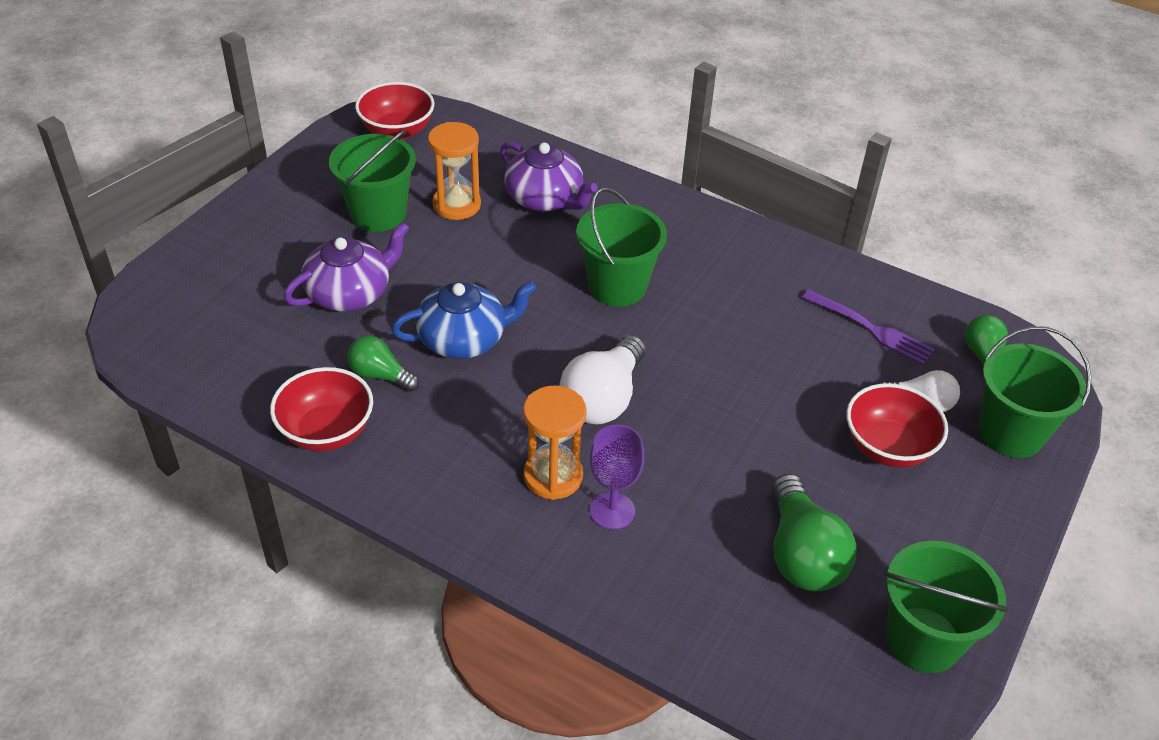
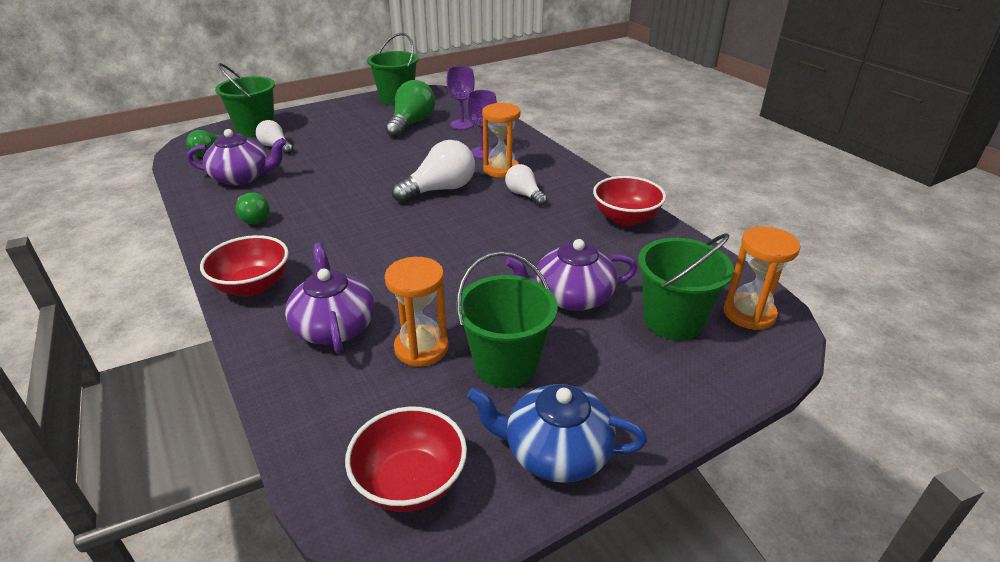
camera: 150 degrees left, 10 degrees down
(162, 331) = (749, 313): none -> orange hourglass
(380, 375) = (575, 237): green light bulb -> green light bulb (253, 218)
(464, 339) = (501, 241): blue teapot -> blue teapot (555, 452)
(484, 430) = (524, 195): none -> white light bulb
(617, 286) = (360, 241): green bucket -> green bucket (673, 321)
(715, 589) = (462, 124): none -> purple goblet
(871, 329) = (242, 177): purple fork -> purple teapot
(888, 447) = (320, 139): red bowl -> red bowl (252, 286)

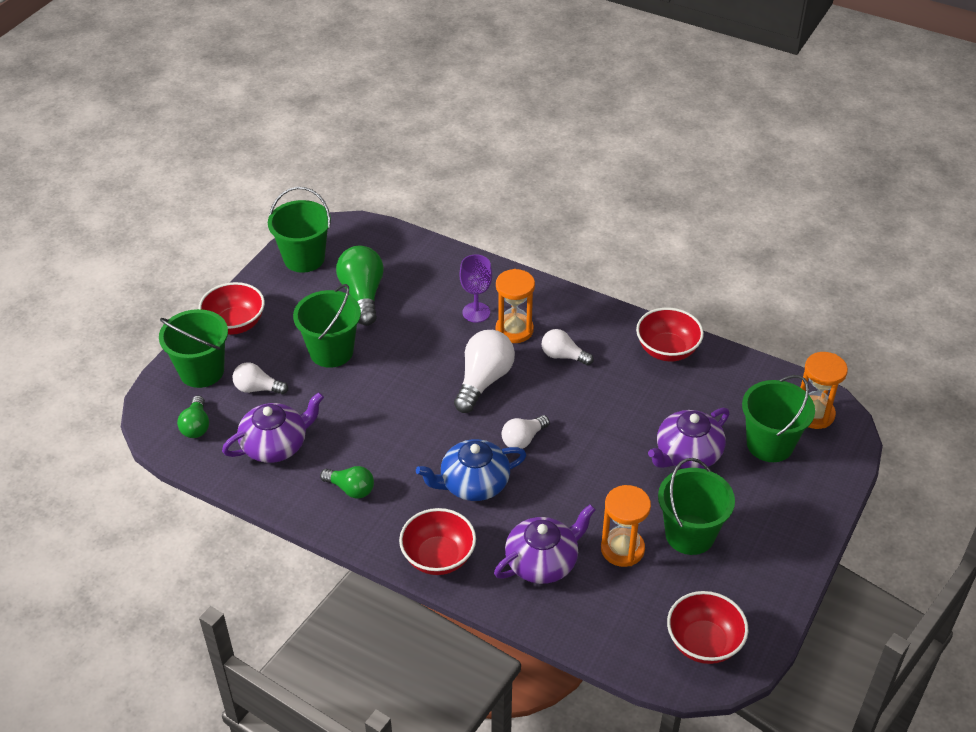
camera: 30 degrees left, 10 degrees up
(309, 115) = (235, 324): none -> red bowl
(334, 326) = (542, 561): purple teapot -> purple teapot turned 105 degrees clockwise
(351, 143) = (331, 351): none -> green bucket
(427, 234) = (523, 439): none -> white light bulb
(462, 124) = (416, 276): purple goblet -> none
(555, 452) = (768, 581): blue teapot -> blue teapot (473, 483)

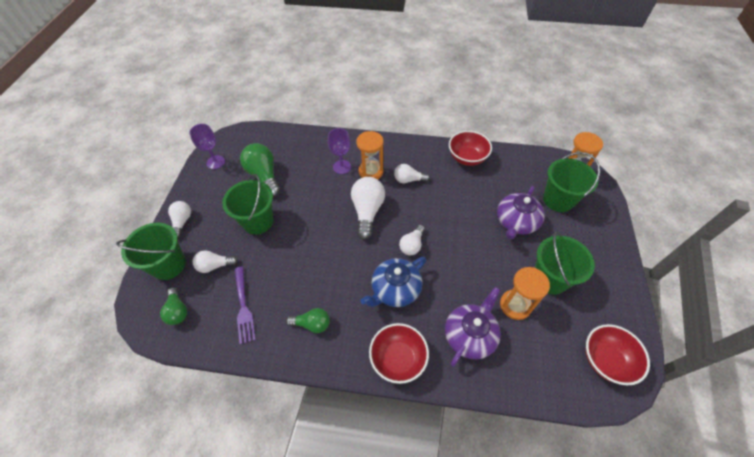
camera: 20 degrees left, 10 degrees up
(235, 324) = (182, 221): red bowl -> white light bulb
(275, 445) = (243, 306): purple teapot -> purple fork
(304, 258) = (215, 162): green bucket -> purple goblet

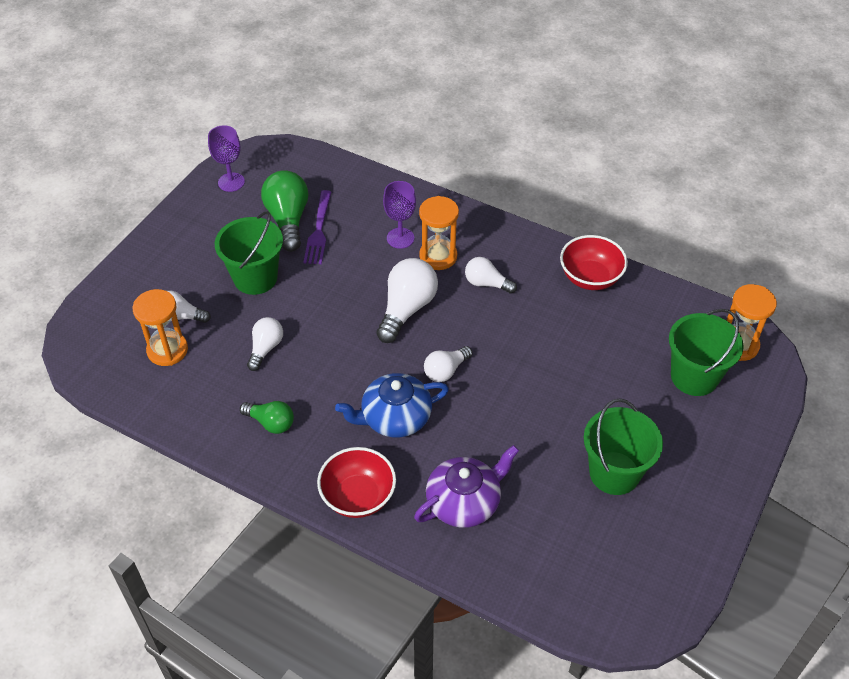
camera: 20 degrees right, 5 degrees down
(168, 265) = (125, 298): green bucket -> none
(178, 311) = (117, 355): green light bulb -> none
(182, 221) = (160, 249): white light bulb -> white light bulb (265, 348)
(243, 306) = (196, 376): purple fork -> purple fork (318, 230)
(515, 305) = (545, 488): orange hourglass -> orange hourglass (167, 350)
(516, 222) = (611, 387): purple teapot -> none
(605, 360) = (629, 591): red bowl -> none

